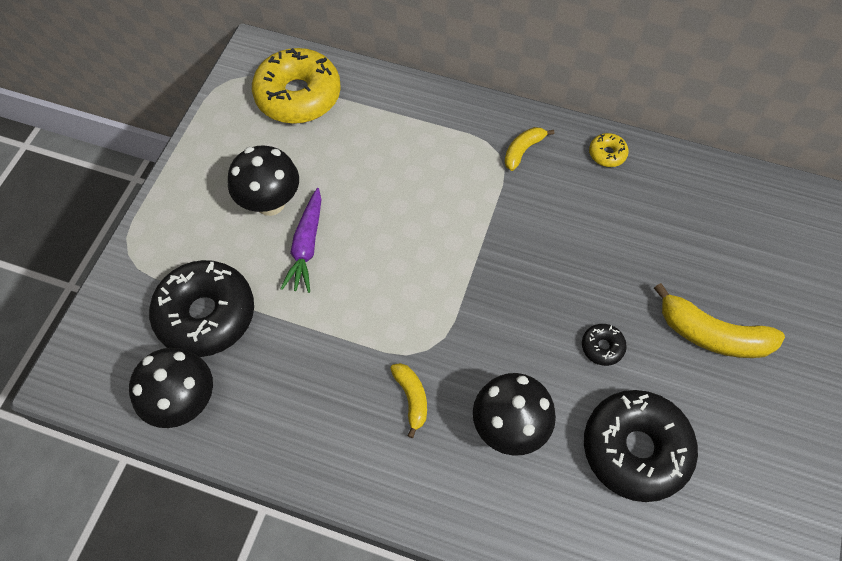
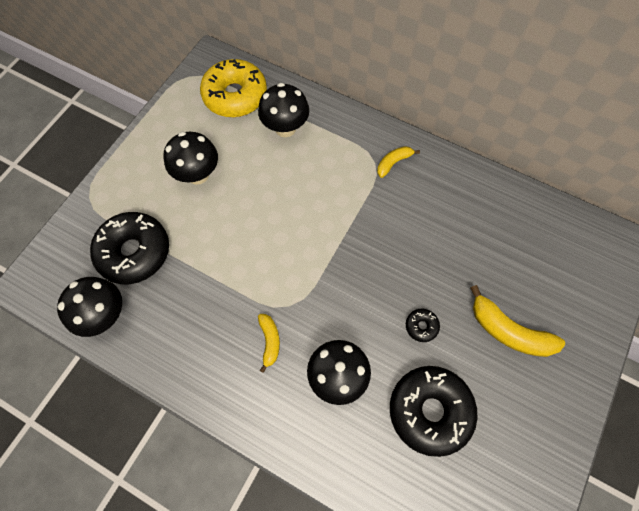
camera: 10 degrees right, 5 degrees up
(306, 246) = (217, 212): purple carrot -> none
(373, 127) = (285, 128): none -> black mushroom
(607, 154) = (457, 175): yellow donut -> none

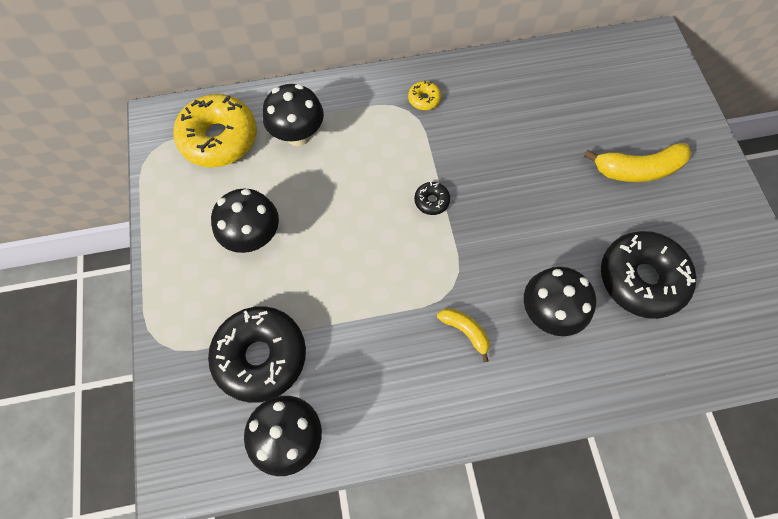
camera: 40 degrees left, 0 degrees up
(393, 163) = (424, 99): yellow banana -> yellow donut
(421, 326) = (573, 217): black donut -> black donut (431, 201)

